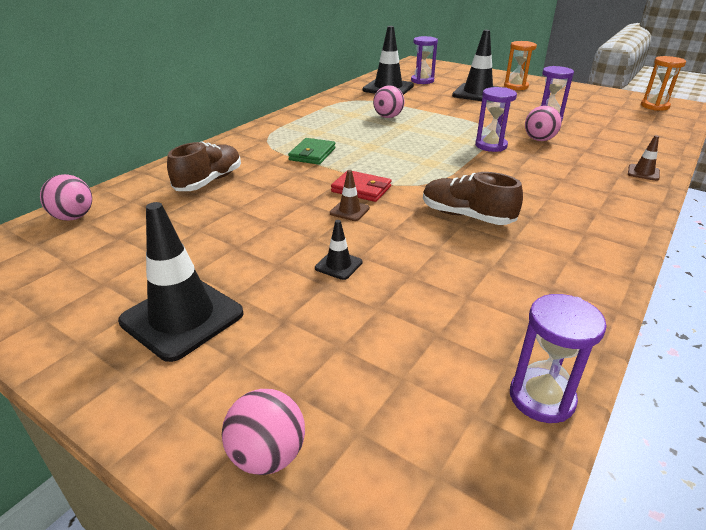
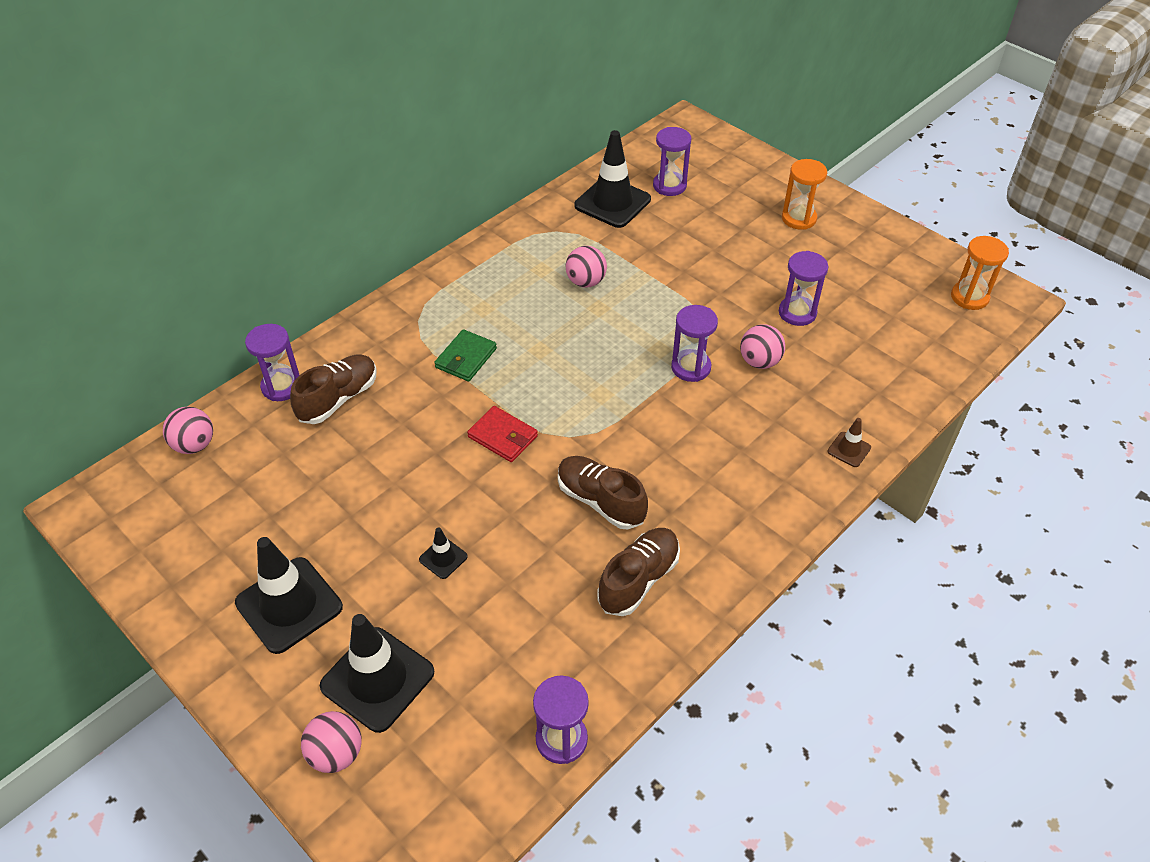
camera: 10 degrees right, 15 degrees up
(156, 179) = (282, 386): none -> purple hourglass
(349, 211) = (478, 474): brown traffic cone -> none
(477, 93) = (733, 232): black traffic cone -> black traffic cone (377, 679)
(534, 260) = (638, 580): none -> brown shoe

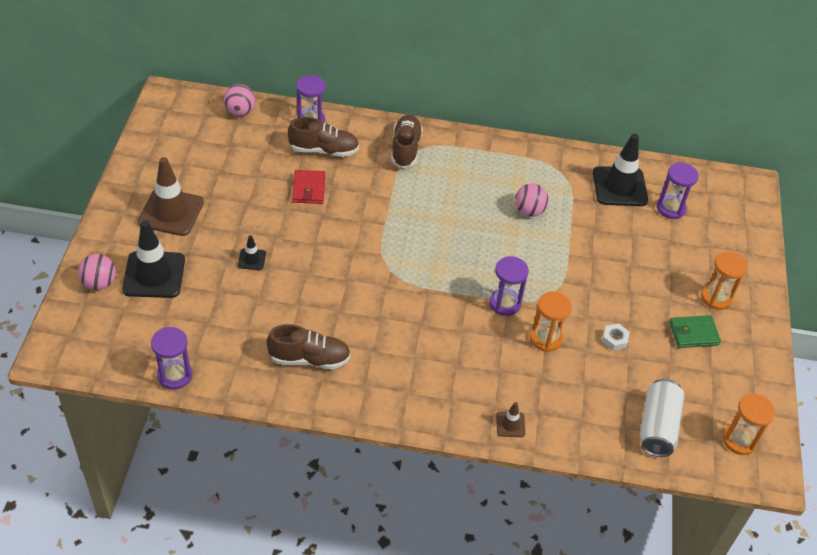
camera: 50 degrees right, 0 degrees up
(289, 605) = (171, 212): black traffic cone -> brown traffic cone
(466, 358) = (407, 188): green wallet -> green wallet (693, 333)
(503, 436) = (361, 238): red wallet -> red wallet (309, 189)
(600, 501) = (352, 311): brown shoe -> brown shoe (405, 149)
(759, 362) = (545, 338): pink ball -> orange hourglass
(797, 313) = (614, 339): purple hourglass -> white nut
(920, 342) = (657, 426): none -> white can

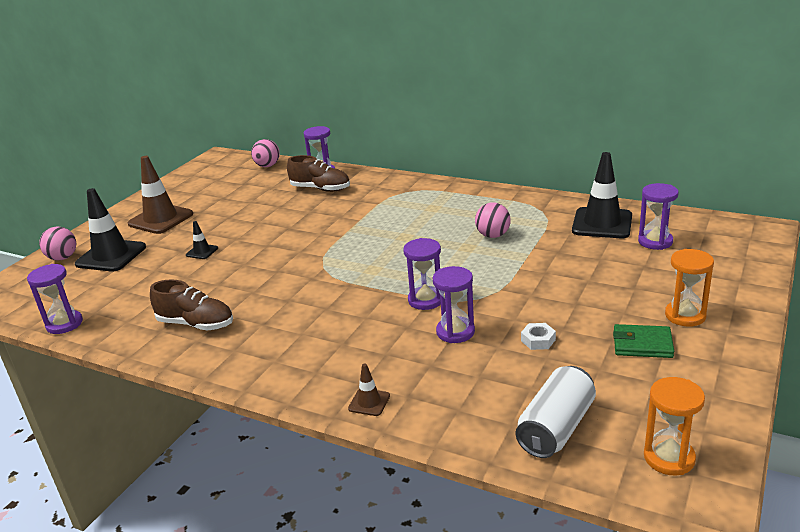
camera: 25 degrees right, 20 degrees down
(309, 189) = (289, 211): red wallet -> none
(405, 149) = (395, 191): brown shoe -> none
(545, 338) = (455, 332): orange hourglass -> purple hourglass

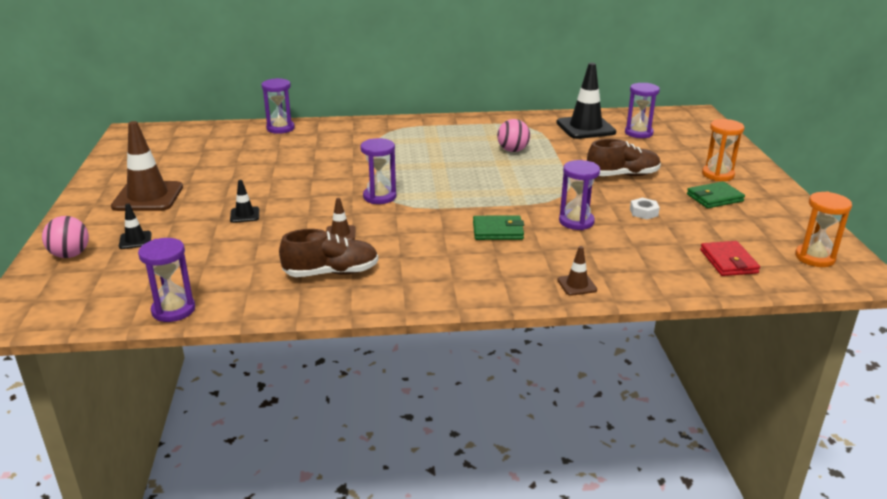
camera: 35 degrees left, 0 degrees up
(111, 256) = (135, 240): black traffic cone -> black traffic cone, size x0.46
(245, 288) = (340, 234): none -> brown traffic cone
(267, 166) = (208, 131): pink ball -> none
(320, 189) = (299, 142): brown shoe -> brown shoe (622, 175)
(371, 321) = (498, 231): none -> green wallet
(426, 300) = (522, 206): purple hourglass -> purple hourglass (379, 197)
(556, 428) = (728, 262): white can -> red wallet

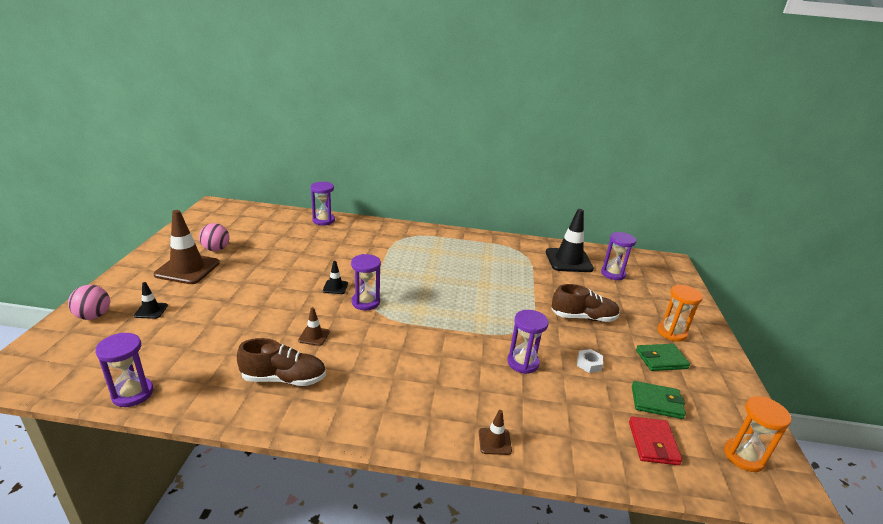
camera: 10 degrees right, 0 degrees up
(244, 215) = (249, 301): black traffic cone -> black traffic cone (335, 287)
(498, 231) = (448, 359): green wallet -> green wallet (656, 402)
(513, 150) = (497, 273): pink ball -> pink ball (216, 249)

